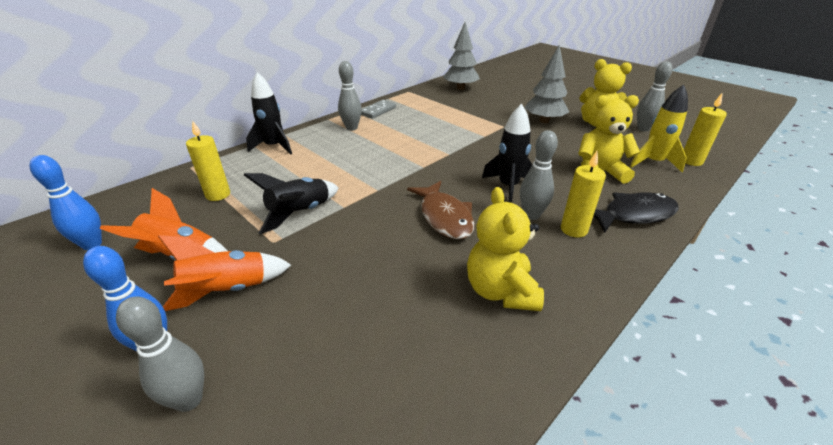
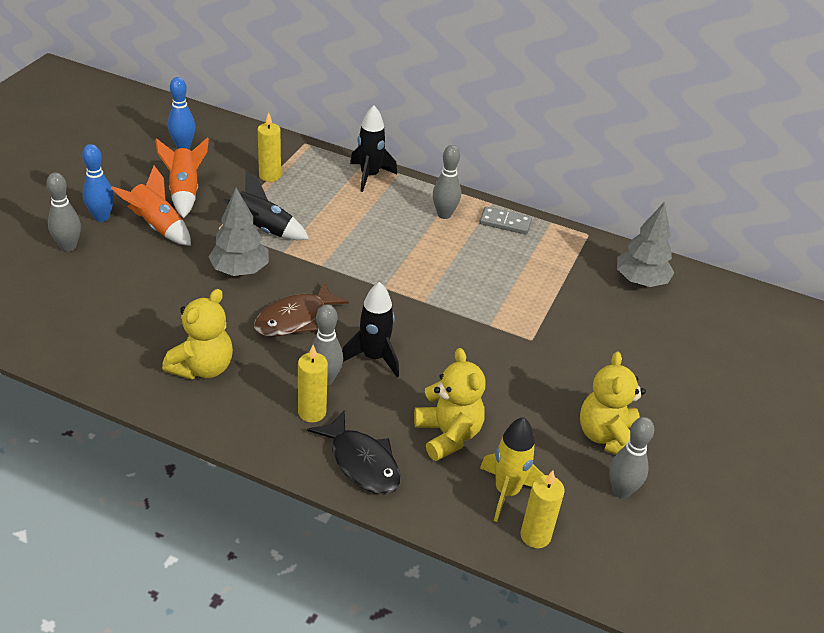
camera: 65 degrees right, 5 degrees up
(501, 291) = (202, 368): yellow teddy bear -> yellow teddy bear turned 150 degrees clockwise
(544, 121) = (577, 378): grey tree -> grey tree (240, 270)

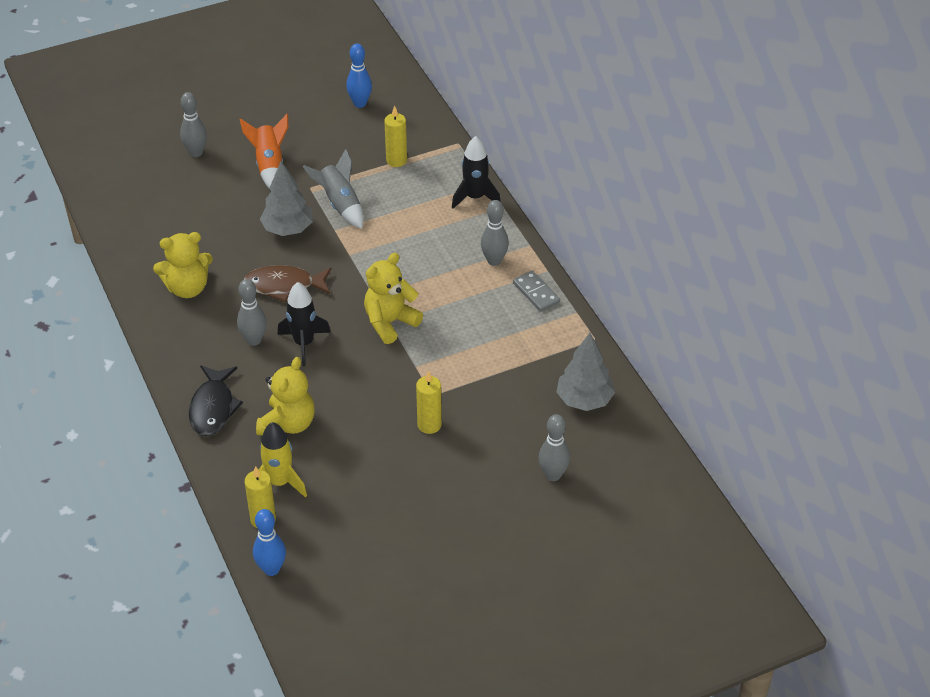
camera: 45 degrees right, 5 degrees up
(101, 217) = (240, 139): blue bowling pin -> blue bowling pin (271, 569)
(184, 192) = (318, 145): orange rocket -> none
(263, 230) = (340, 204): black rocket -> grey rocket
(312, 412) = (220, 357): yellow candle -> yellow candle (429, 425)
(607, 437) = (394, 492): yellow teddy bear -> yellow teddy bear (390, 322)
(621, 491) = (355, 531): grey bowling pin -> grey bowling pin (553, 475)

